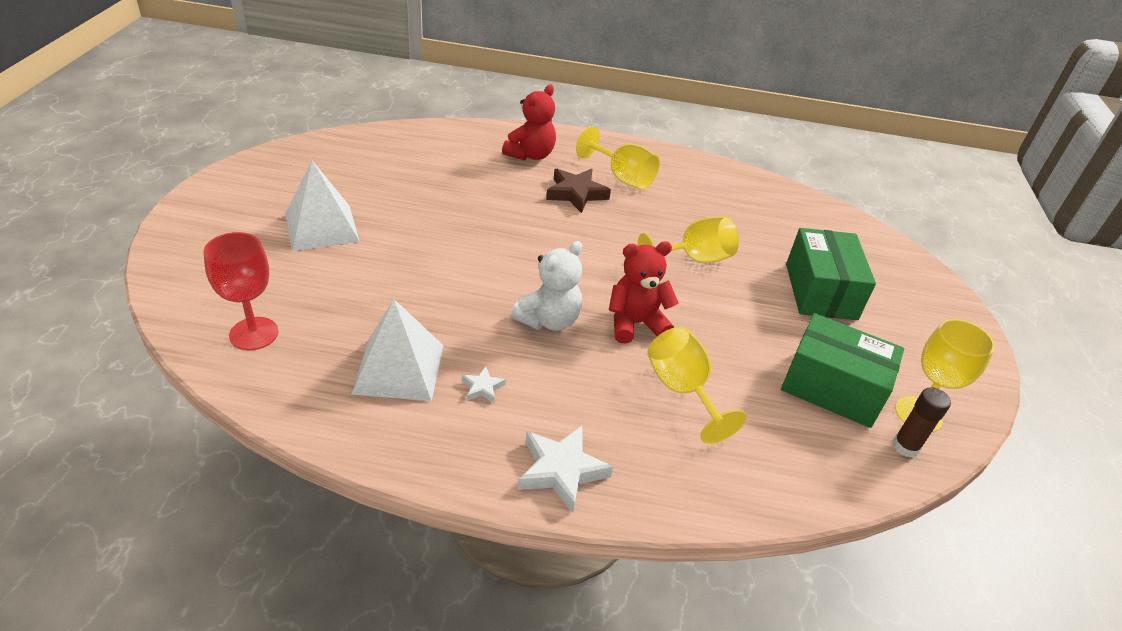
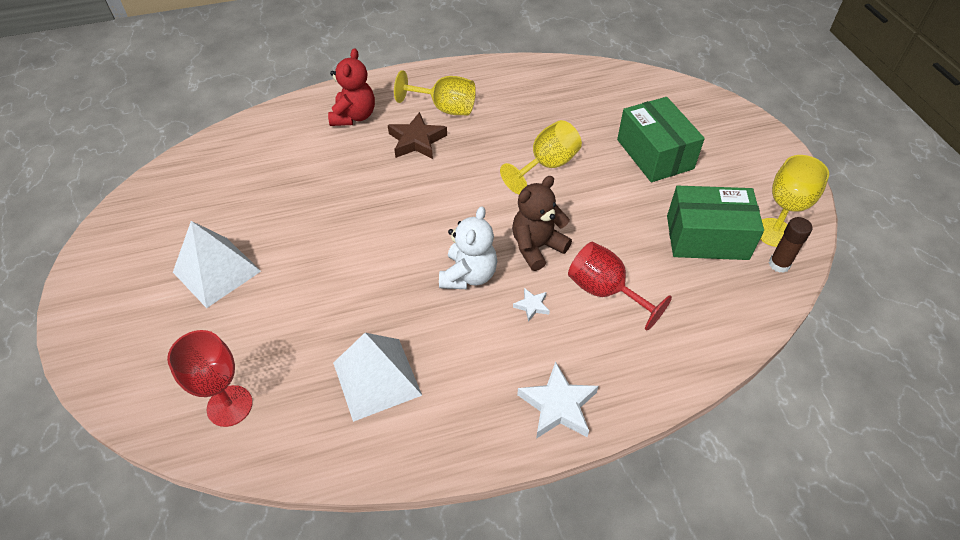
camera: 20 degrees left, 10 degrees up
(482, 388) = (455, 363): white star -> white star (532, 306)
(635, 323) = (537, 247): red teddy bear -> brown teddy bear
(682, 390) = (605, 291): yellow goblet -> red goblet

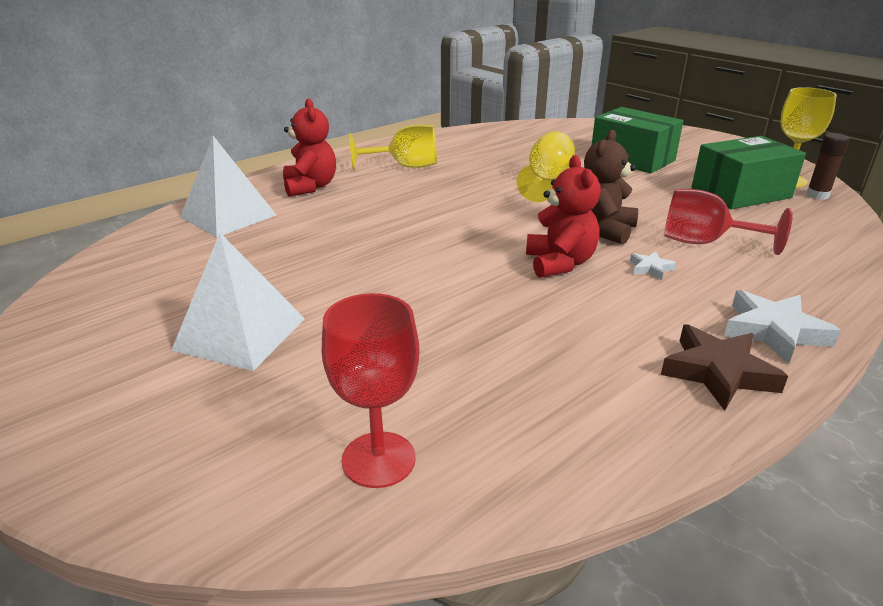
camera: 25 degrees left, 20 degrees down
(377, 378) = (553, 369): white pyramid -> white pyramid (228, 216)
(417, 141) = (398, 190): brown star -> brown star (718, 372)
(468, 275) = (559, 263): white teddy bear -> red teddy bear

